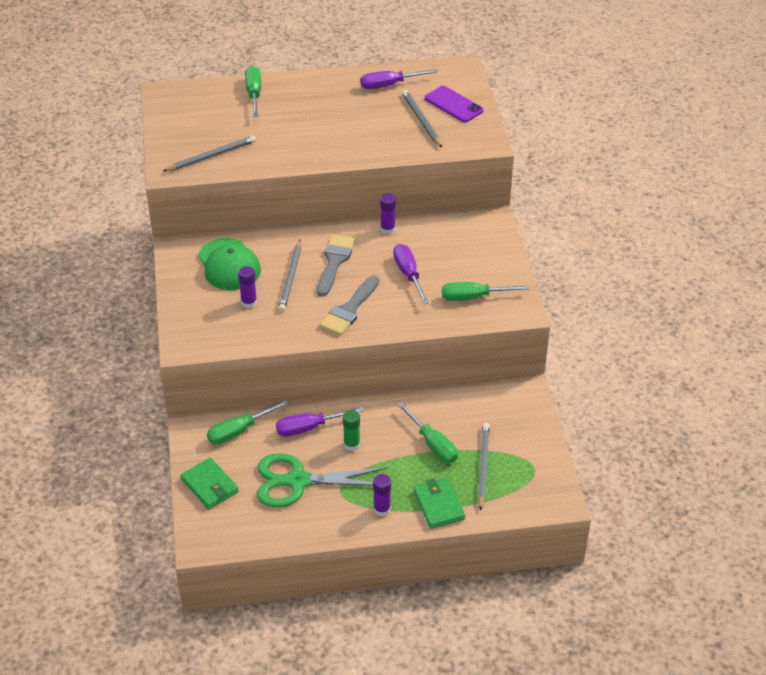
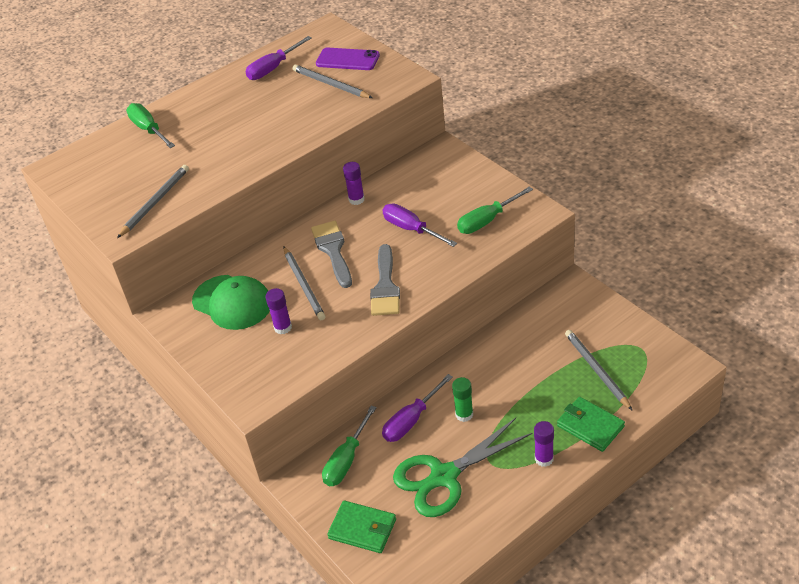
camera: 25 degrees left, 0 degrees up
(432, 444) = (536, 374): green screwdriver -> none

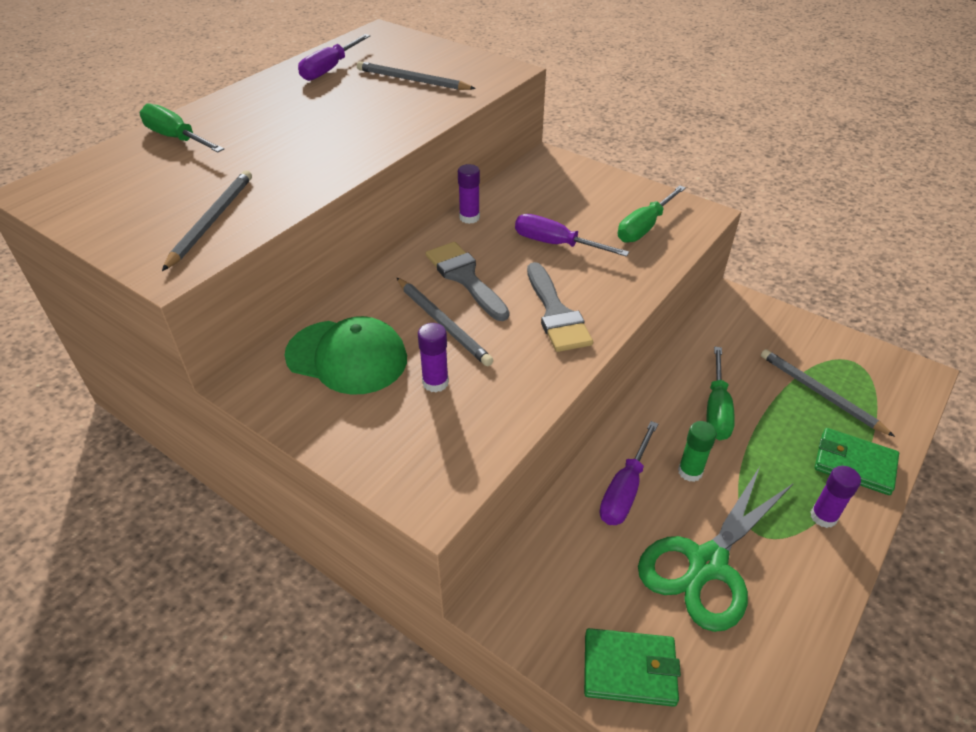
camera: 20 degrees left, 0 degrees up
(347, 59) = (422, 57): purple phone -> none
(347, 460) = (560, 561): green screwdriver -> green screwdriver (716, 409)

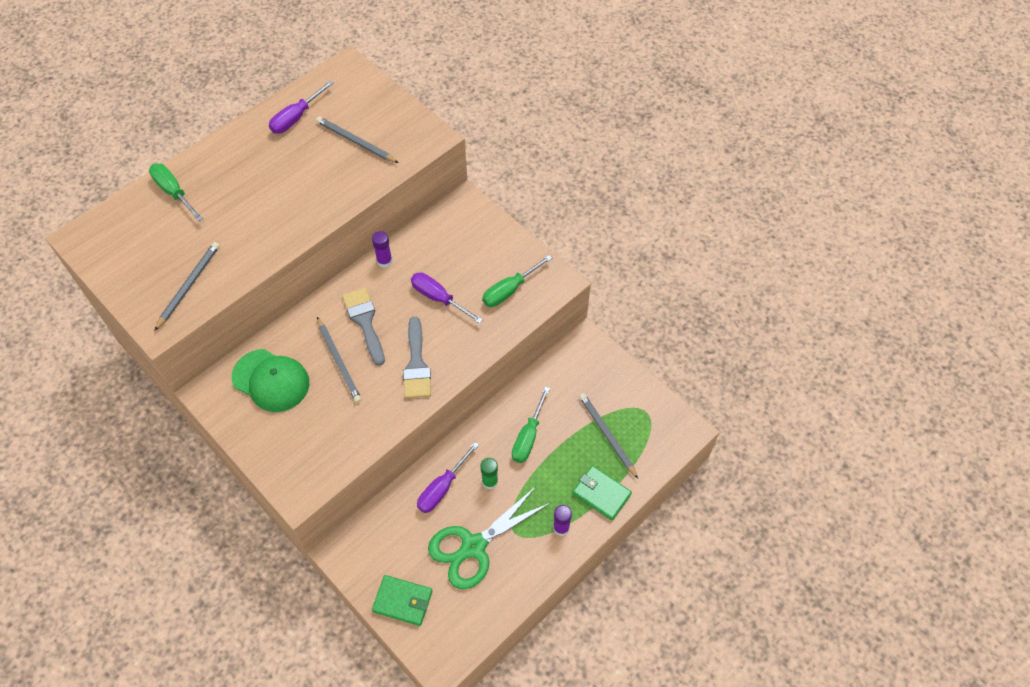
camera: 10 degrees right, 15 degrees up
(435, 383) = (321, 410): purple glue stick -> none

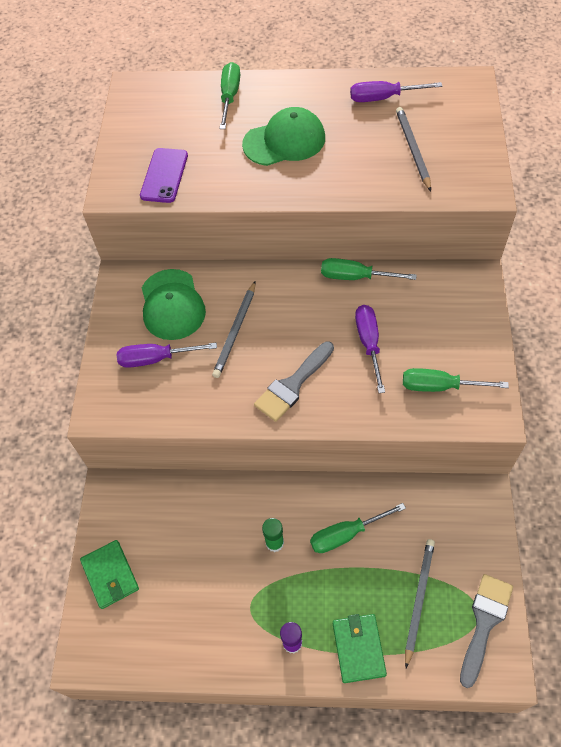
camera: 50 degrees right, 0 degrees up
(188, 286) = (164, 175): grey pencil -> purple phone
(256, 197) = (284, 141): none -> green cap
(365, 321) = (288, 315): grey brush -> grey brush (484, 622)
(384, 261) = (355, 277): purple glue stick -> green screwdriver
(442, 488) = (232, 511): purple screwdriver -> purple screwdriver (156, 359)
(473, 546) = (206, 585): green scissors -> none

